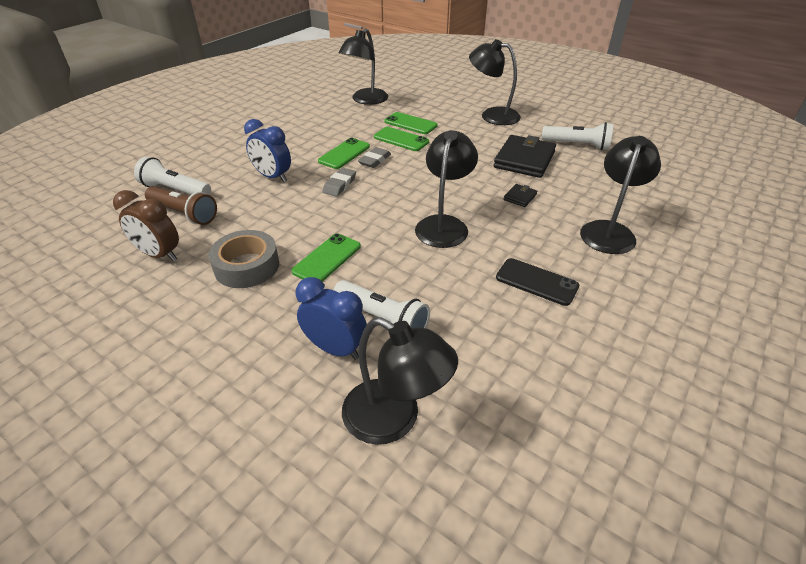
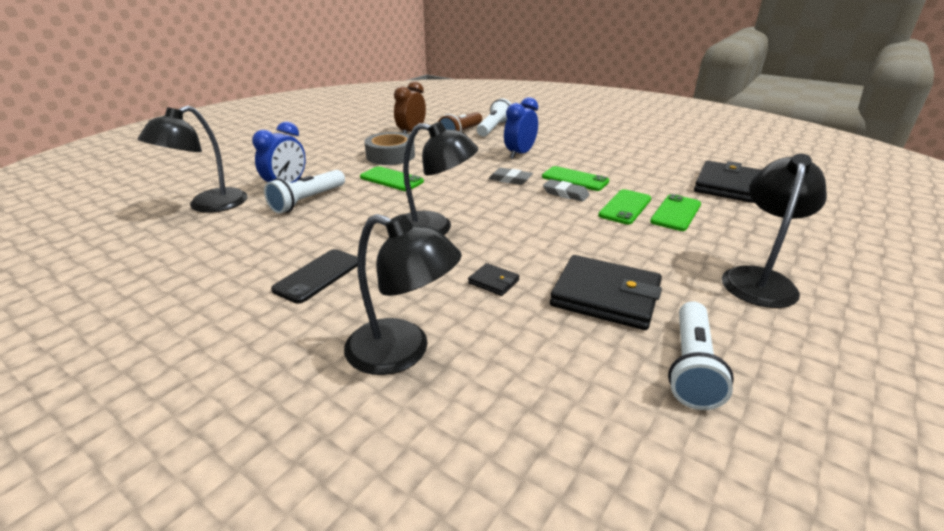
camera: 90 degrees right, 10 degrees down
(365, 100) = (727, 186): black lamp -> black wallet

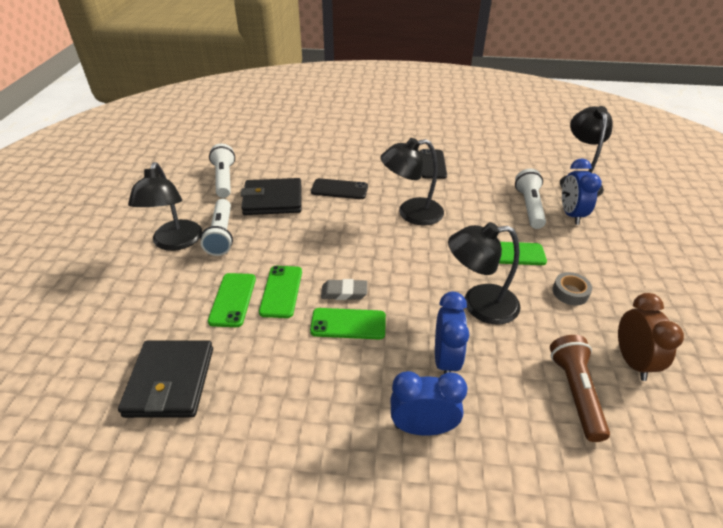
camera: 150 degrees right, 10 degrees up
(390, 156) = (570, 292): grey tape -> grey tape, size x0.59
(402, 352) = (351, 149): black lamp -> black lamp (479, 304)
(493, 282) = (339, 189): black wallet -> black phone
(494, 128) = (557, 441): white flashlight -> white flashlight (221, 235)
(510, 179) = (411, 296): grey eraser -> none
(559, 142) = (422, 427): none -> blue clock

